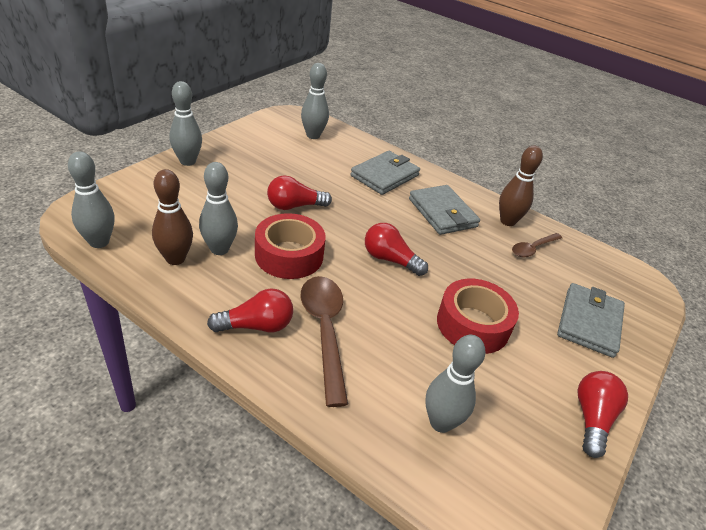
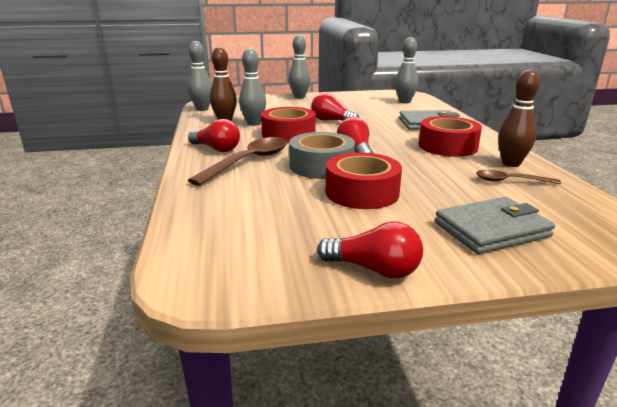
camera: 50 degrees right, 15 degrees down
(394, 300) = (321, 166): none -> grey tape
(441, 422) = (242, 216): grey bowling pin -> none
(442, 213) = (447, 146): grey wallet -> red tape
(592, 418) = (374, 269): red light bulb -> red light bulb turned 45 degrees clockwise

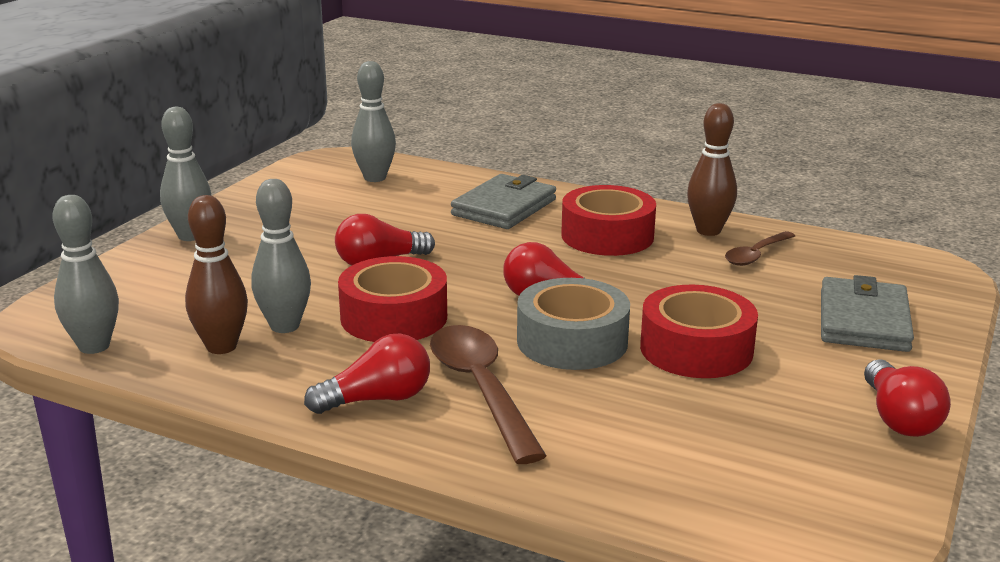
camera: 55 degrees left, 0 degrees up
(374, 269) = (899, 418): red light bulb -> red light bulb turned 120 degrees clockwise

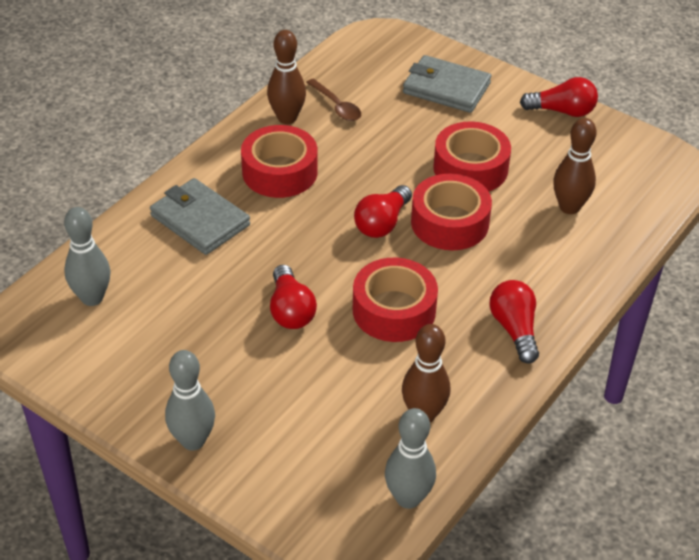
camera: 80 degrees left, 20 degrees up
(285, 326) = (396, 375): grey bowling pin -> none
(481, 389) = (508, 276): brown spoon -> none
(572, 341) = (449, 222): grey tape -> red tape
(659, 434) = (569, 207): none -> brown bowling pin

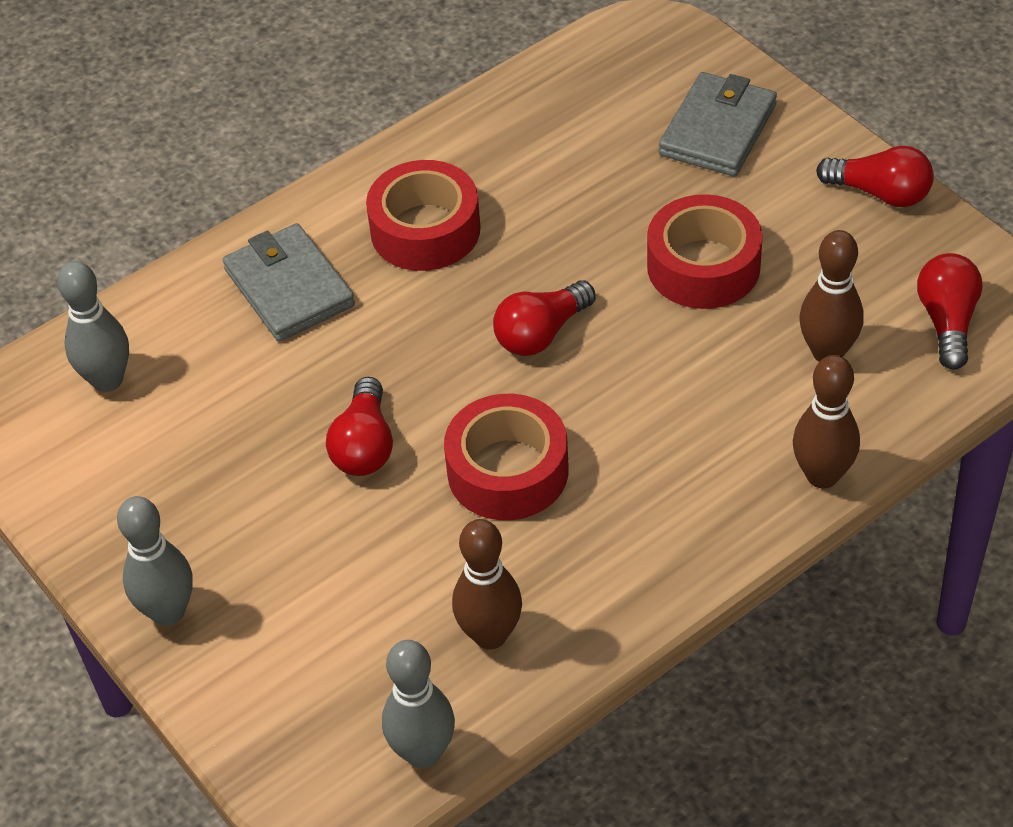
camera: 20 degrees right, 5 degrees up
(287, 118) = (466, 146): brown bowling pin -> brown bowling pin (822, 475)
(336, 106) = (544, 136): brown spoon -> none
(446, 88) = (718, 130): grey wallet -> grey wallet turned 75 degrees clockwise
(449, 222) = (639, 348): red tape -> none
(514, 329) = (669, 531): red light bulb -> red light bulb (947, 321)

